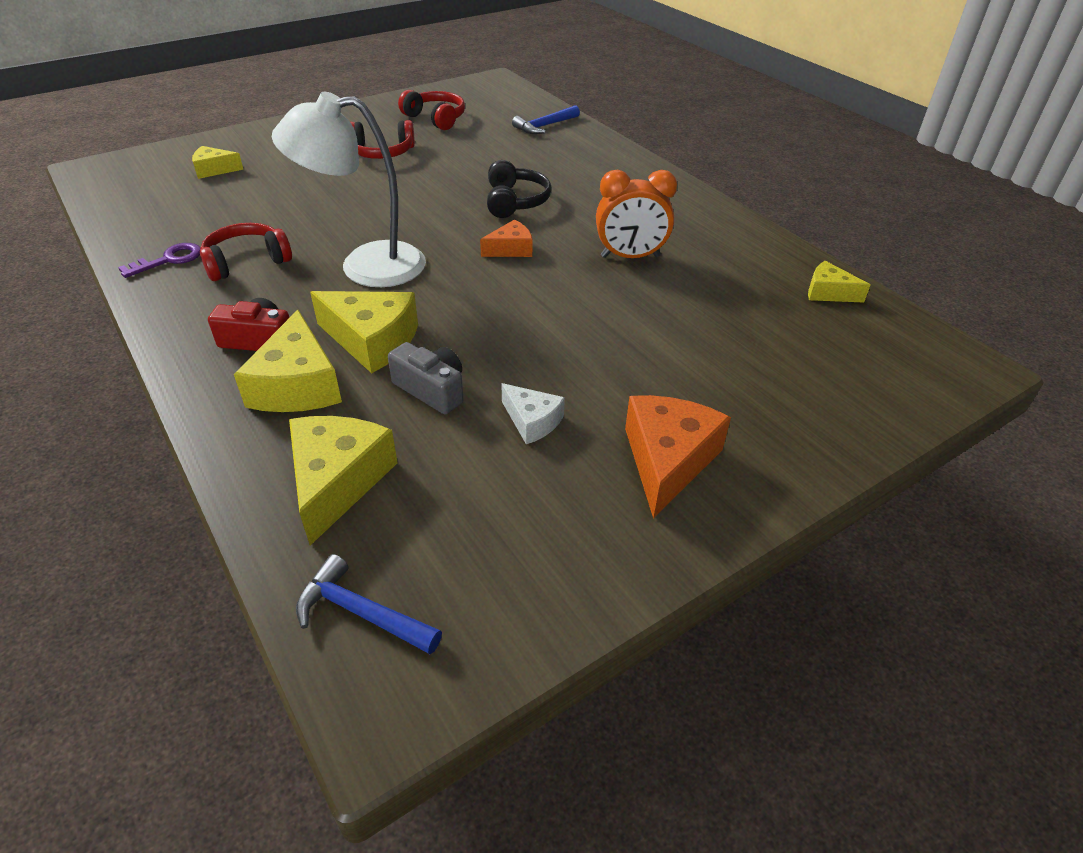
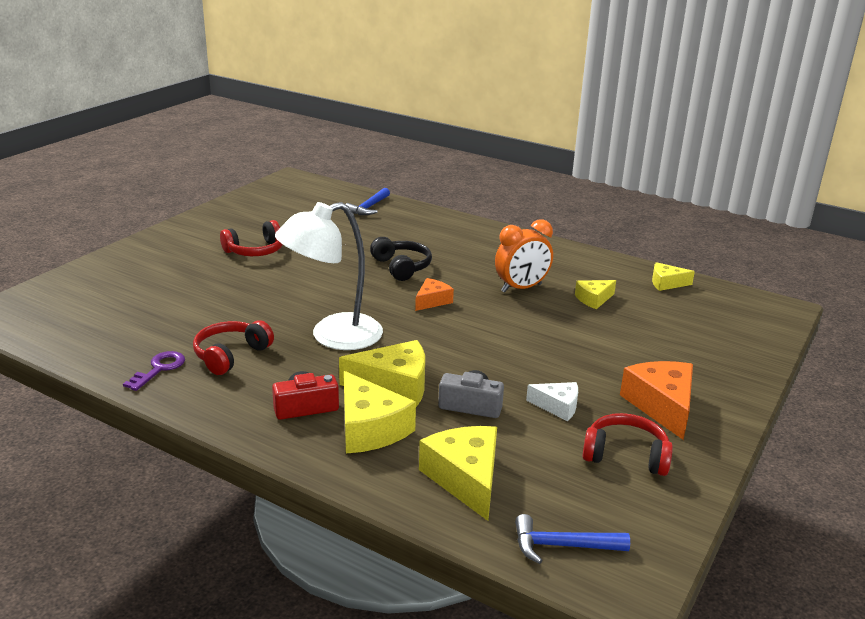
camera: 25 degrees left, 15 degrees down
(214, 170) = (117, 291): yellow cheese -> yellow cheese (593, 299)
(436, 118) = (273, 216): red headphones -> red headphones (626, 455)

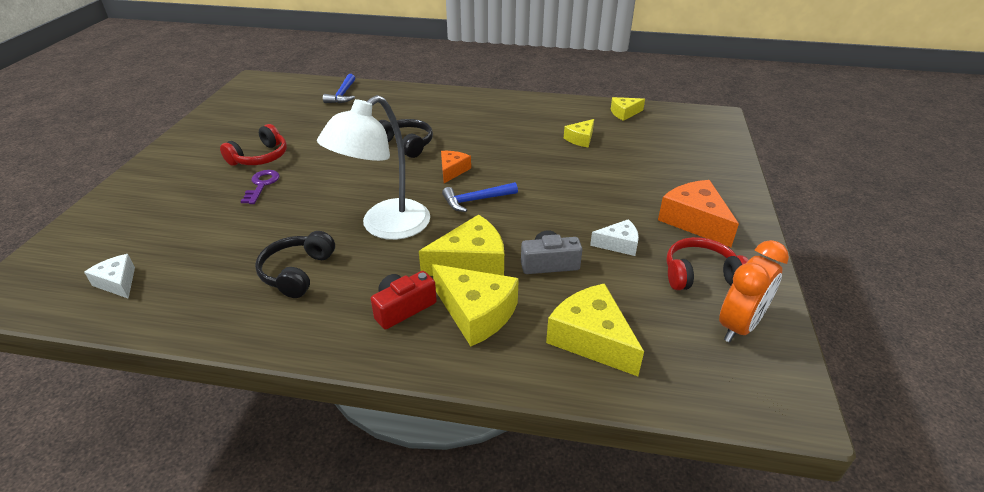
camera: 20 degrees left, 10 degrees up
(82, 327) = (118, 282): none -> white cheese
(159, 369) = (230, 308): purple key -> purple key (262, 185)
(231, 355) = (297, 272): red headphones -> black headphones
(521, 288) = (518, 142): orange clock -> orange clock (739, 326)
(562, 546) = (713, 380): blue hammer -> blue hammer (476, 200)

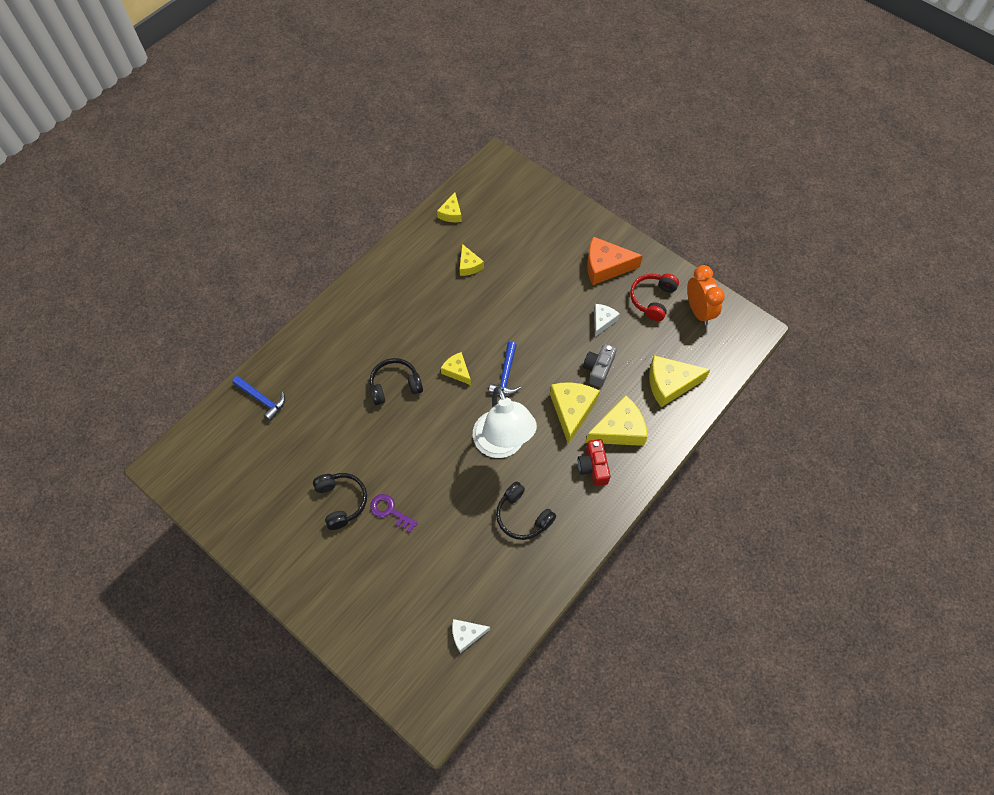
camera: 60 degrees left, 25 degrees up
(260, 157) = (341, 501): red headphones -> black headphones
(452, 170) = (457, 371): orange cheese -> yellow cheese

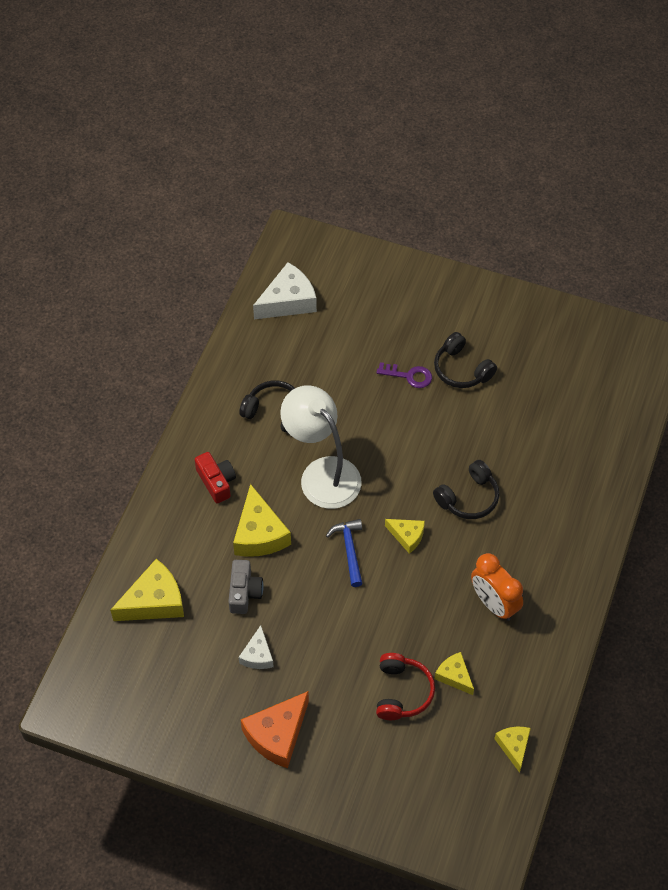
camera: 160 degrees right, 5 degrees down
(262, 399) = (603, 437): blue hammer -> none
(466, 635) = (288, 301): white cheese -> white cheese, size x1.74
(605, 266) = (277, 735): orange cheese -> orange cheese turned 150 degrees clockwise
(619, 430) = (199, 529): yellow cheese -> none
(652, 299) = (203, 707): red headphones -> red headphones (402, 692)
(698, 311) = (140, 710): orange clock -> orange clock (494, 604)

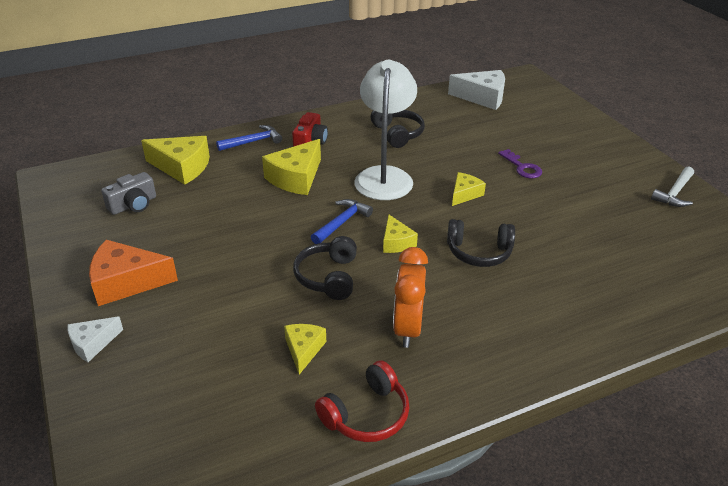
camera: 45 degrees right, 20 degrees down
(170, 522) = (253, 142): none -> blue hammer
(244, 592) = (238, 197): grey camera -> grey camera (133, 205)
(257, 655) = (191, 232): white cheese -> white cheese (92, 343)
(402, 692) = (248, 327): red headphones -> red headphones (367, 414)
(461, 369) = (571, 185): black headphones -> black headphones (328, 277)
(514, 746) = (276, 444): yellow cheese -> yellow cheese (464, 194)
(535, 319) = (675, 193): none -> white hammer

